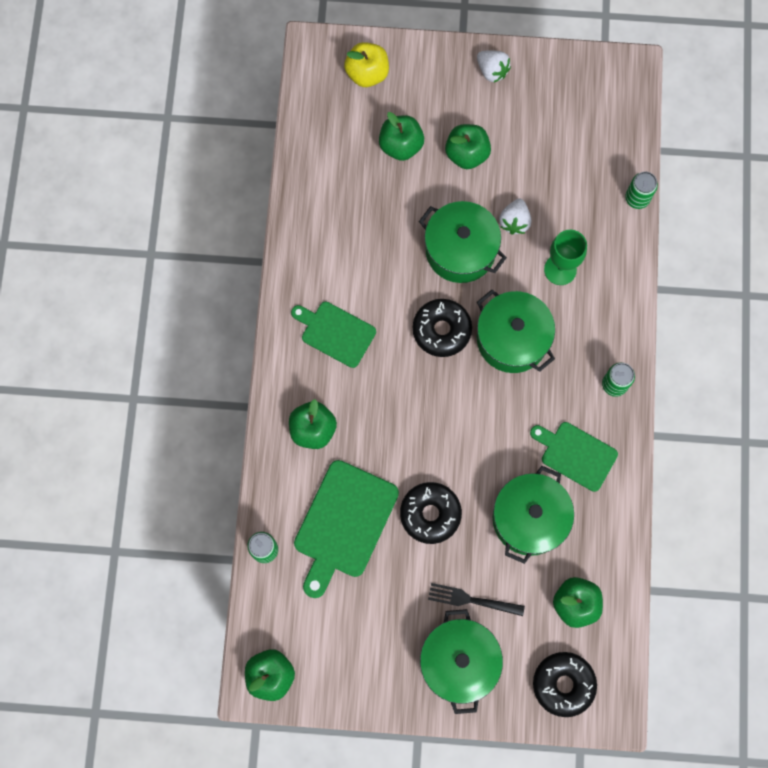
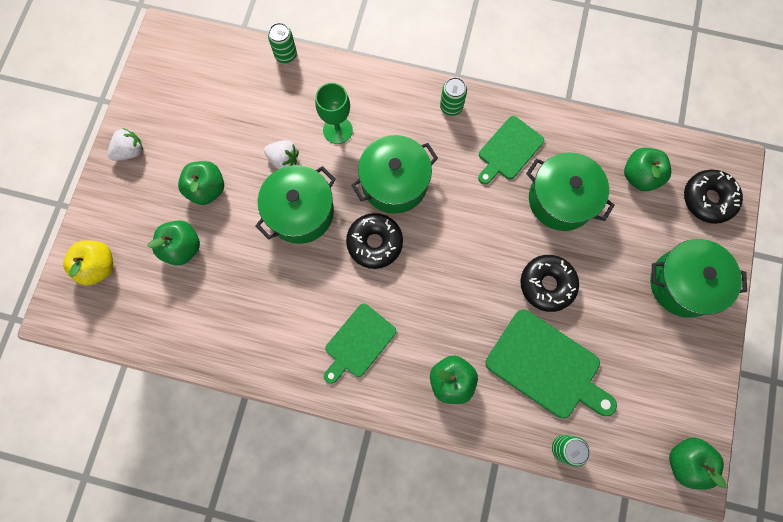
camera: 80 degrees left, 0 degrees up
(472, 600) = (629, 262): black fork -> none

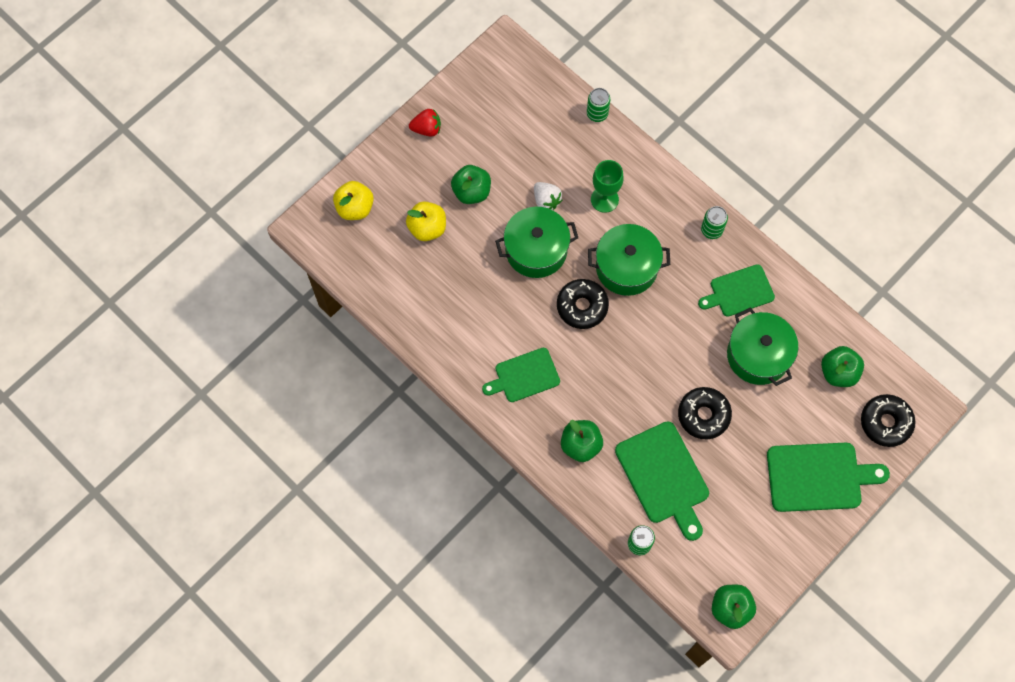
camera: 30 degrees right, 5 degrees down
(130, 151) = (427, 129): white strawberry -> red strawberry
(182, 247) = (427, 228): green apple -> yellow apple
(683, 283) = (818, 477): green pot -> green cutting board

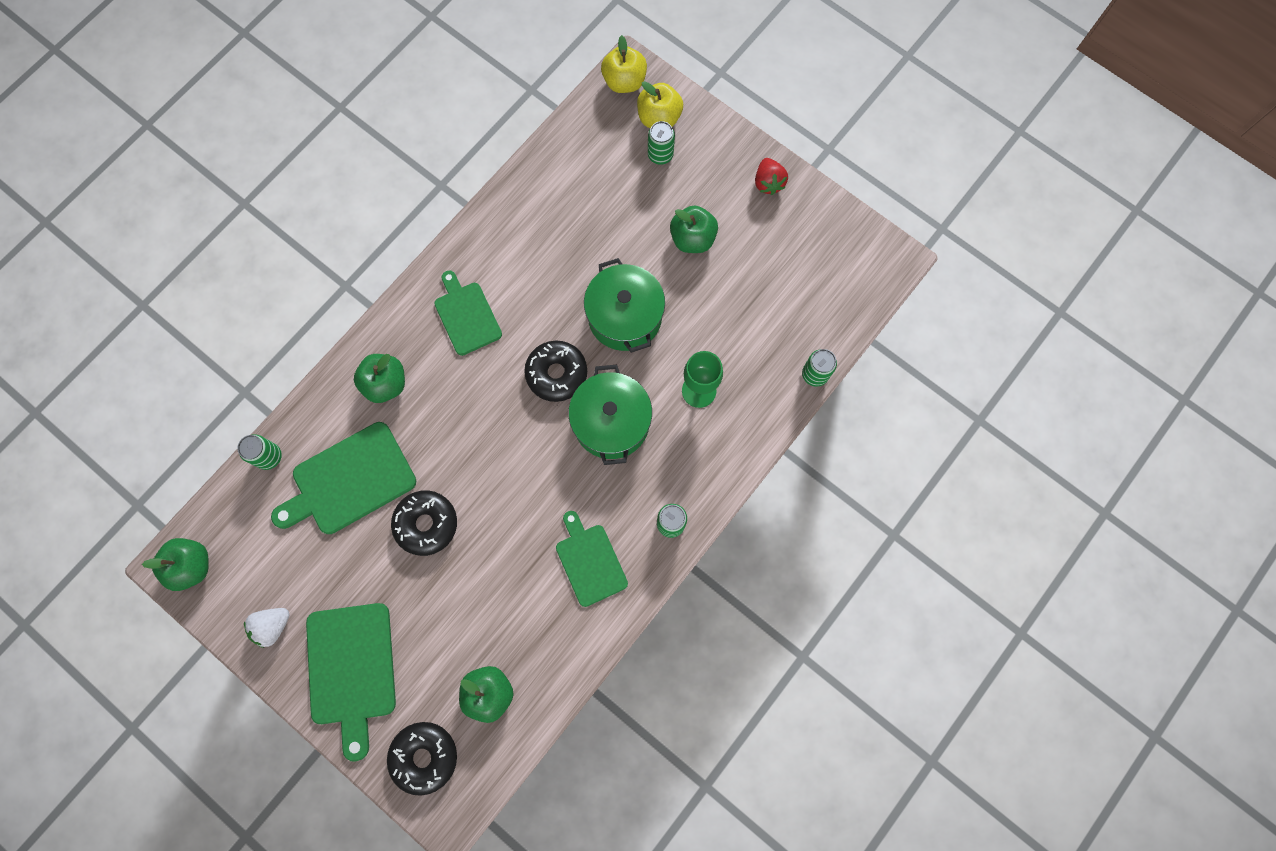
camera: 85 degrees right, 5 degrees up
(390, 210) = (660, 155): none -> green can
(427, 228) = (641, 195): yellow apple -> yellow apple (624, 82)
(546, 200) = (690, 323): white strawberry -> white strawberry (272, 626)
(758, 355) = (507, 588): green pot -> none

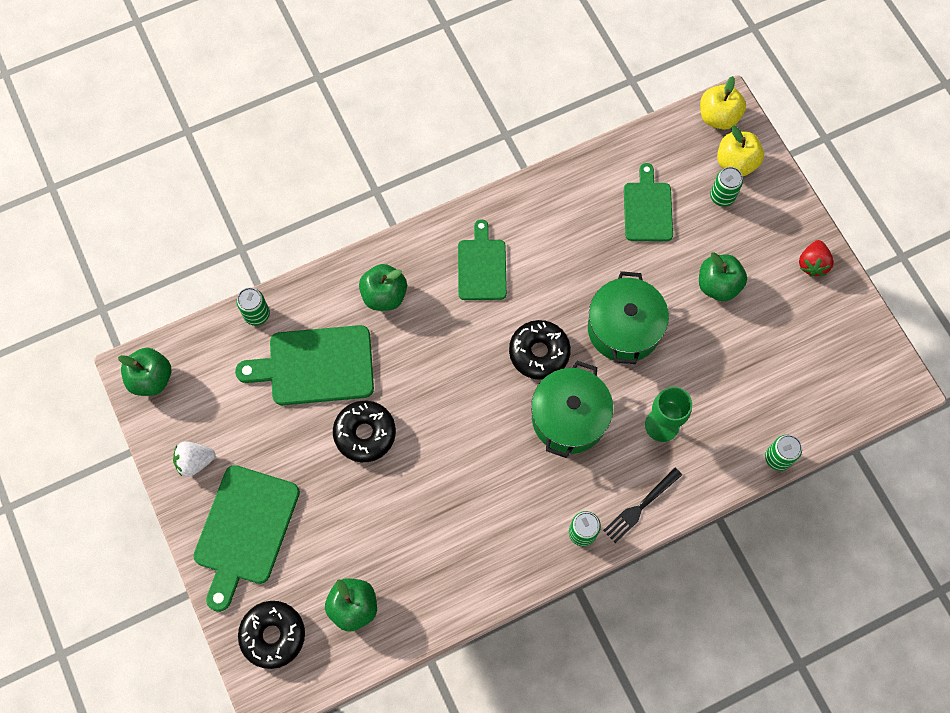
camera: 25 degrees right, 5 degrees down
(590, 561) = (494, 533): green cutting board -> green cutting board (647, 208)
(713, 475) = (640, 506): none -> black fork

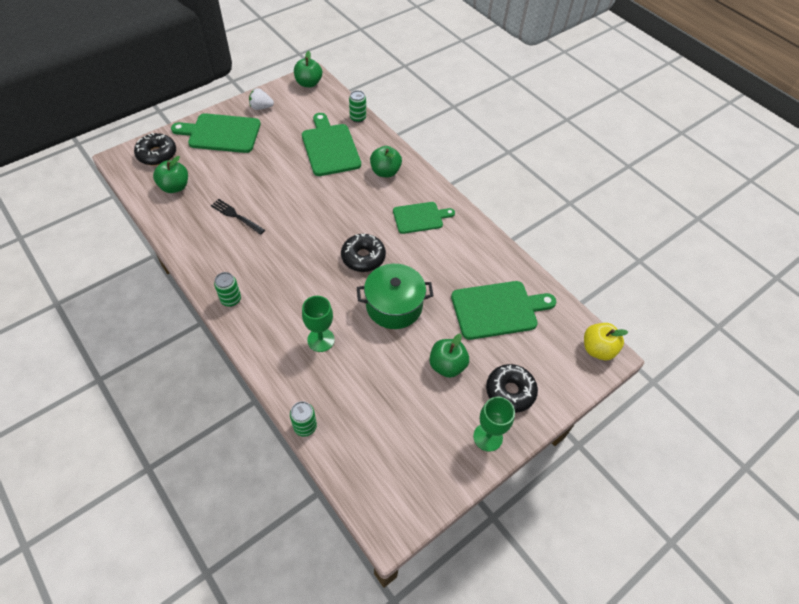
camera: 75 degrees right, 15 degrees down
(195, 461) = (261, 107): white strawberry -> white strawberry turned 60 degrees counterclockwise
(365, 434) = (289, 176): black donut -> black donut (510, 391)
(569, 418) = (317, 281): green pot -> none
(640, 506) = (254, 333): black fork -> black fork (236, 216)
(647, 208) = (498, 309): green cutting board -> green cutting board, size x1.53
(722, 196) = (526, 360): green can -> none
(736, 163) = (561, 367): yellow apple -> none
(812, 264) = (488, 437): red strawberry -> green goblet

